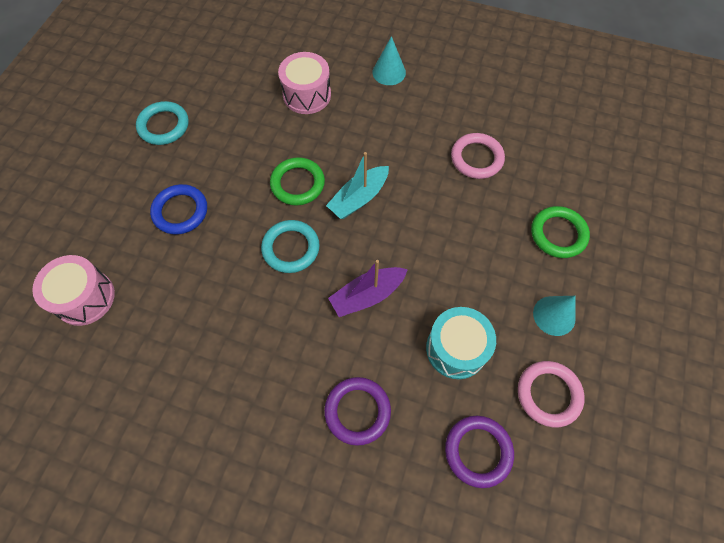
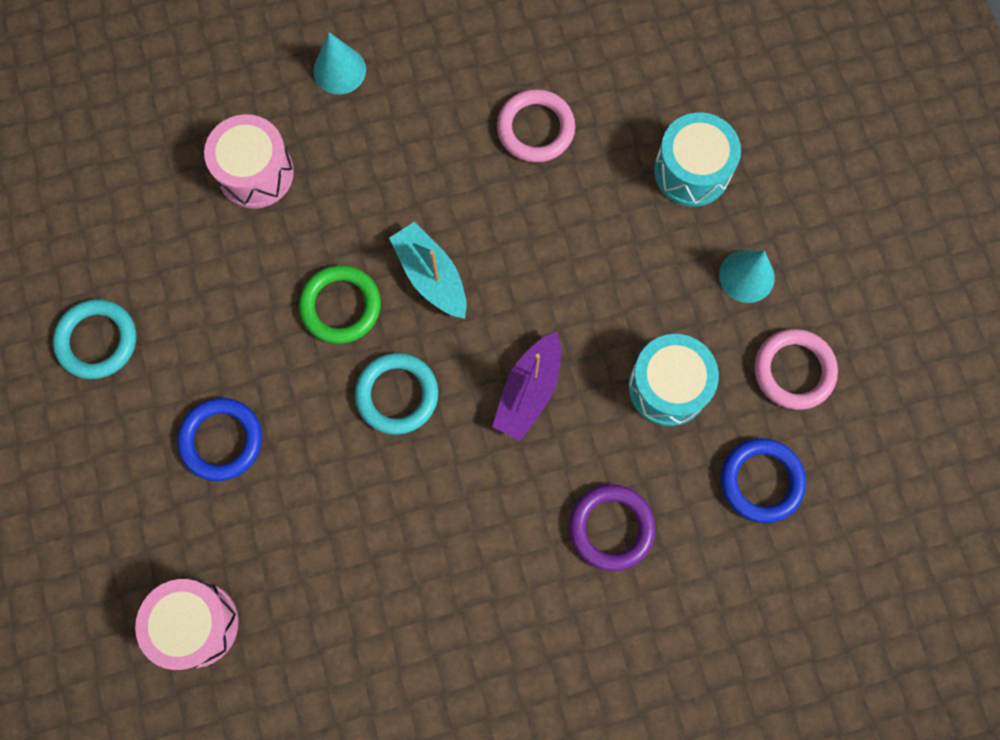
camera: 35 degrees left, 10 degrees up
(359, 198) = (431, 276): turquoise boat -> turquoise boat turned 135 degrees clockwise
(478, 451) = (761, 481): purple ring -> blue ring
(558, 234) = (691, 171): green ring -> turquoise drum

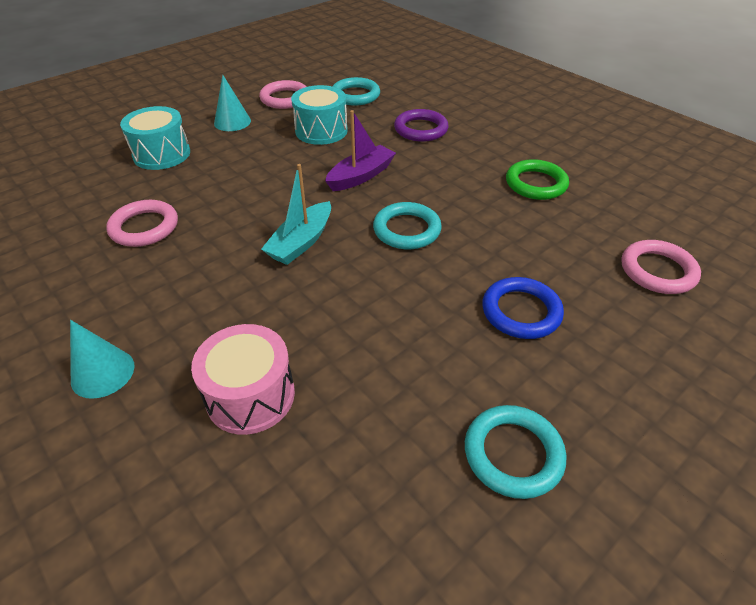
camera: 115 degrees left, 30 degrees down
(196, 624) = (657, 271): pink drum -> pink ring
(341, 306) = (357, 283): green ring -> green ring (536, 184)
(529, 391) = (361, 176): purple boat -> purple boat turned 45 degrees counterclockwise
(761, 481) = (355, 95): blue ring -> turquoise ring

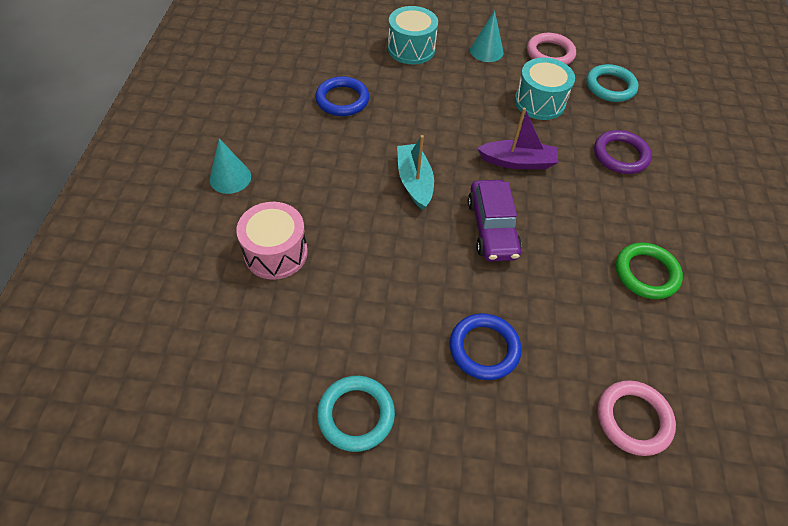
camera: 45 degrees right, 10 degrees up
(144, 227) = (342, 100): pink ring -> blue ring
(301, 242) = (414, 182): turquoise boat -> turquoise boat turned 90 degrees clockwise
(407, 230) = (492, 228): turquoise ring -> purple car

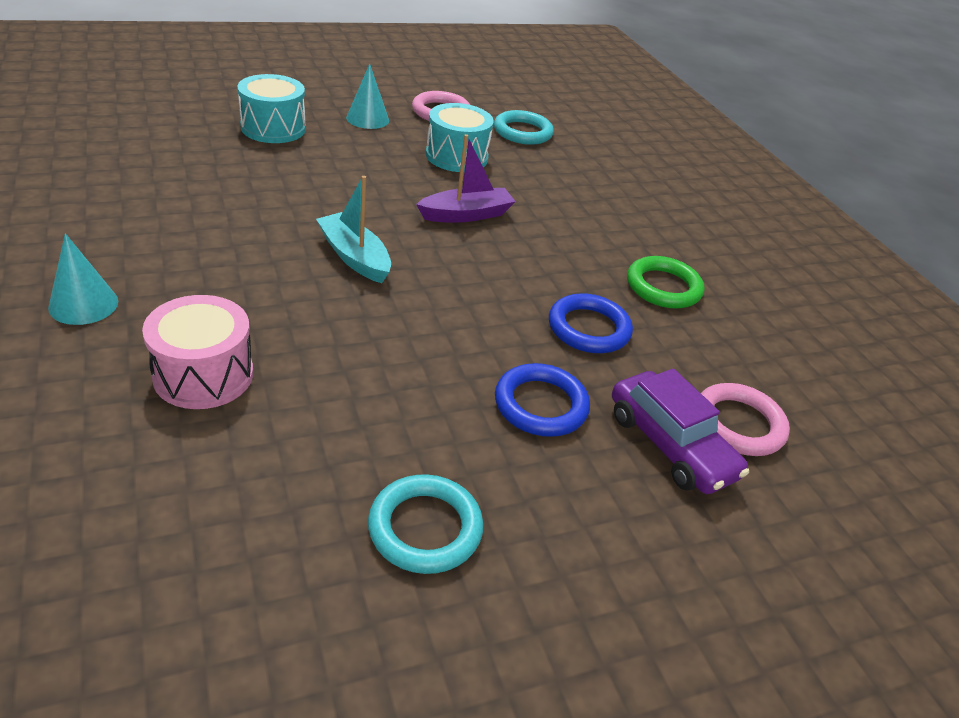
camera: 30 degrees left, 15 degrees down
(342, 100) = (209, 191): blue ring -> blue ring (588, 328)
(492, 228) = (476, 283): purple car -> purple car (670, 445)
(620, 155) = (571, 189): purple ring -> none

